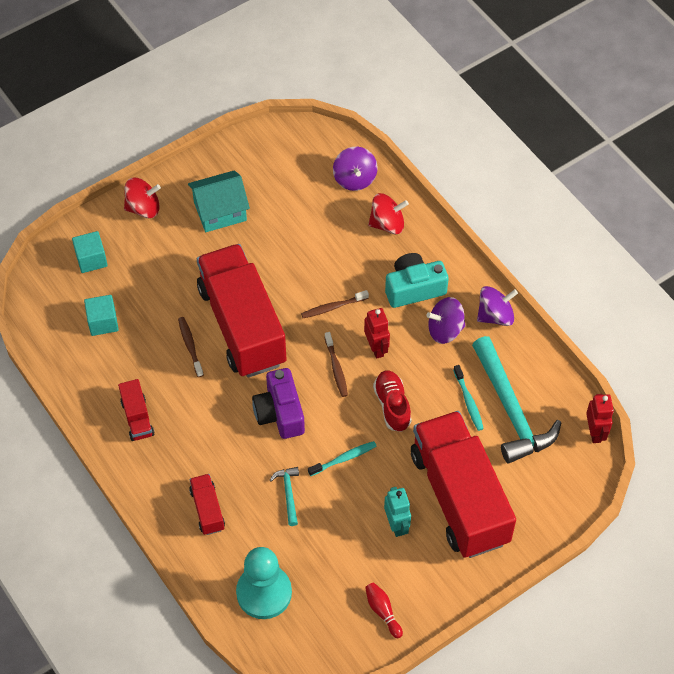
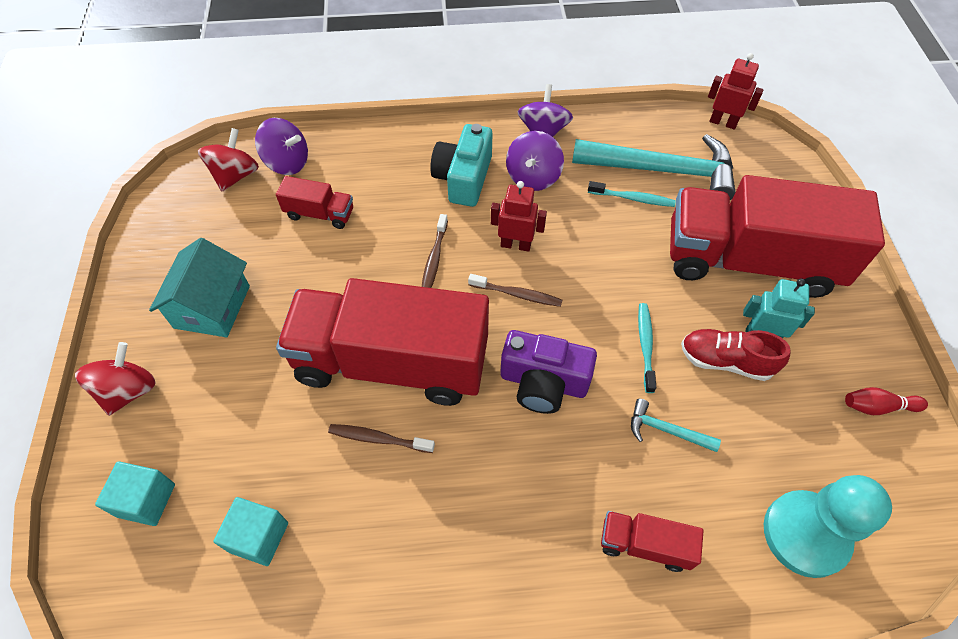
camera: 60 degrees left, 0 degrees up
(137, 418) = (446, 568): red truck -> red truck (320, 214)
(387, 224) = (367, 162): red spinning top -> red spinning top (235, 175)
(392, 406) = (599, 265): red shoe -> red shoe (725, 361)

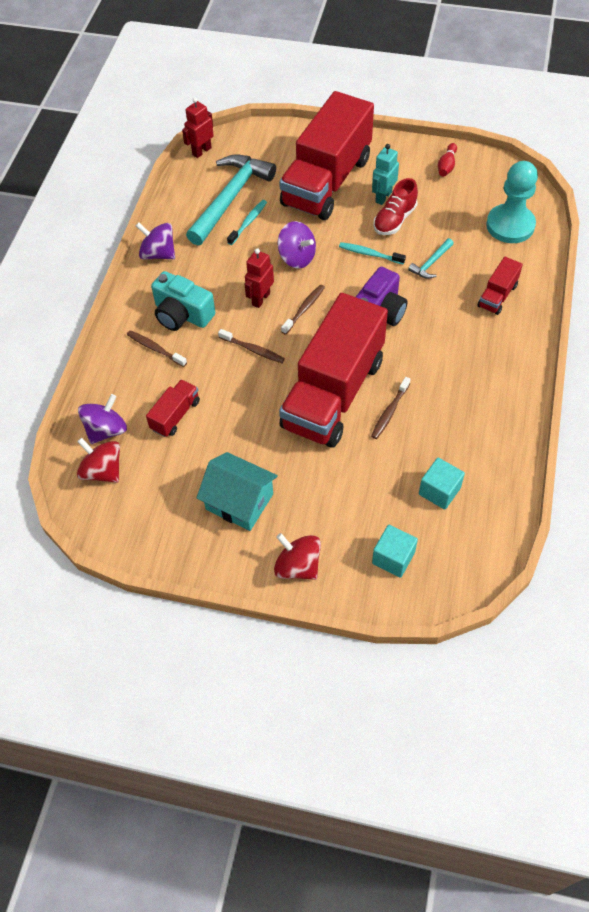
camera: 70 degrees left, 0 degrees up
(406, 170) = (155, 349): none -> brown toothbrush
(533, 177) = (201, 272): purple spinning top -> purple spinning top (297, 257)

